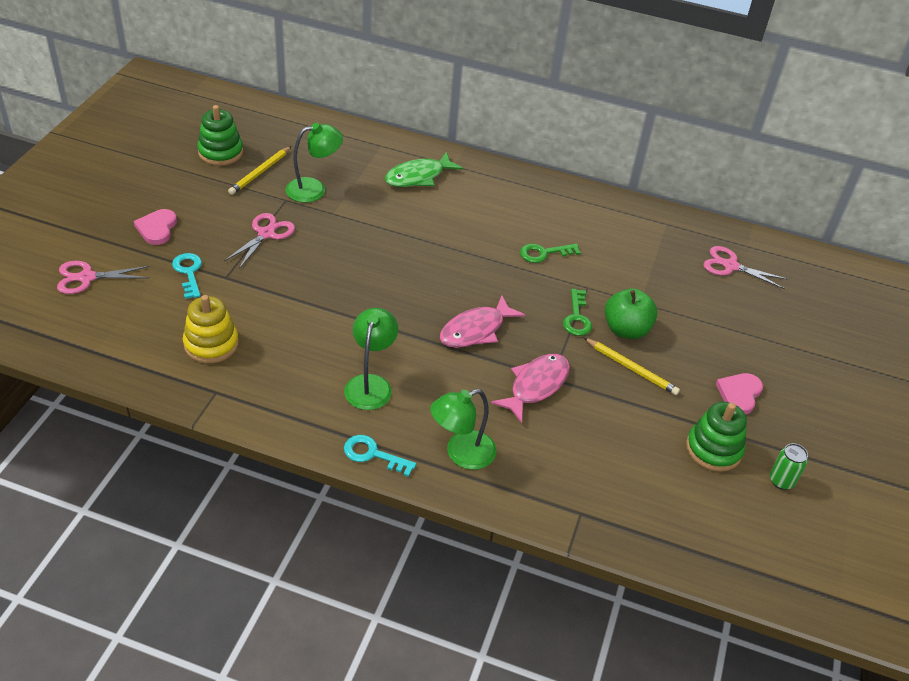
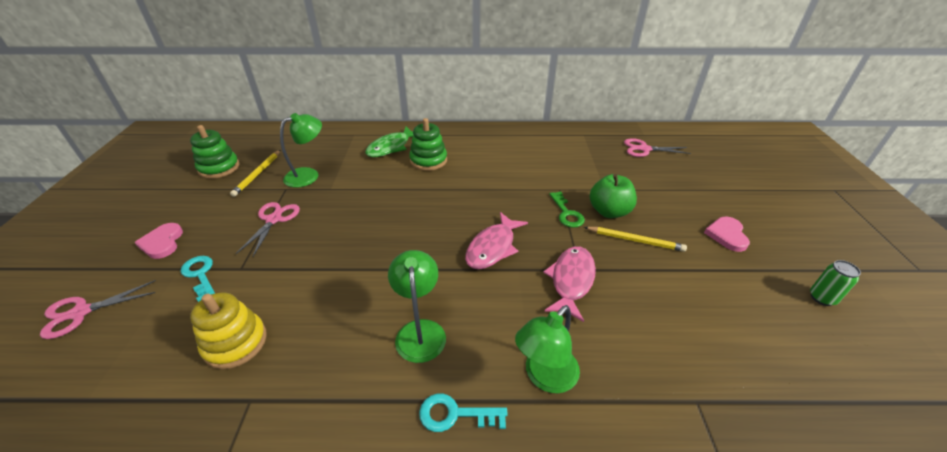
camera: 15 degrees left, 5 degrees down
(544, 253) = (513, 174): green key -> none
(713, 449) = (749, 288): green stacking toy -> green stacking toy (428, 160)

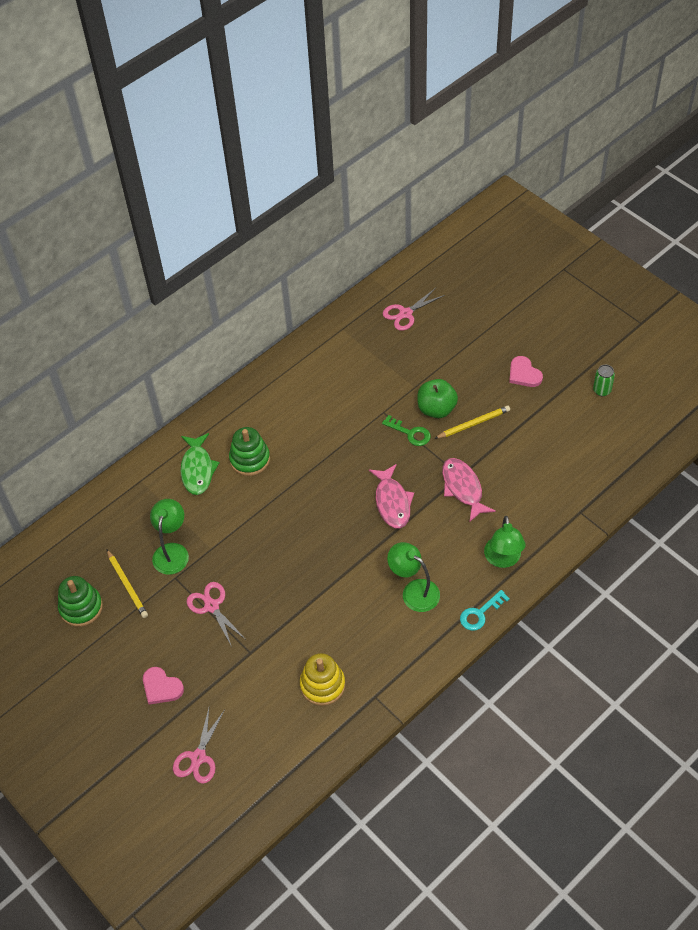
camera: 40 degrees left, 15 degrees up
(200, 275) = (231, 678): turquoise key -> none

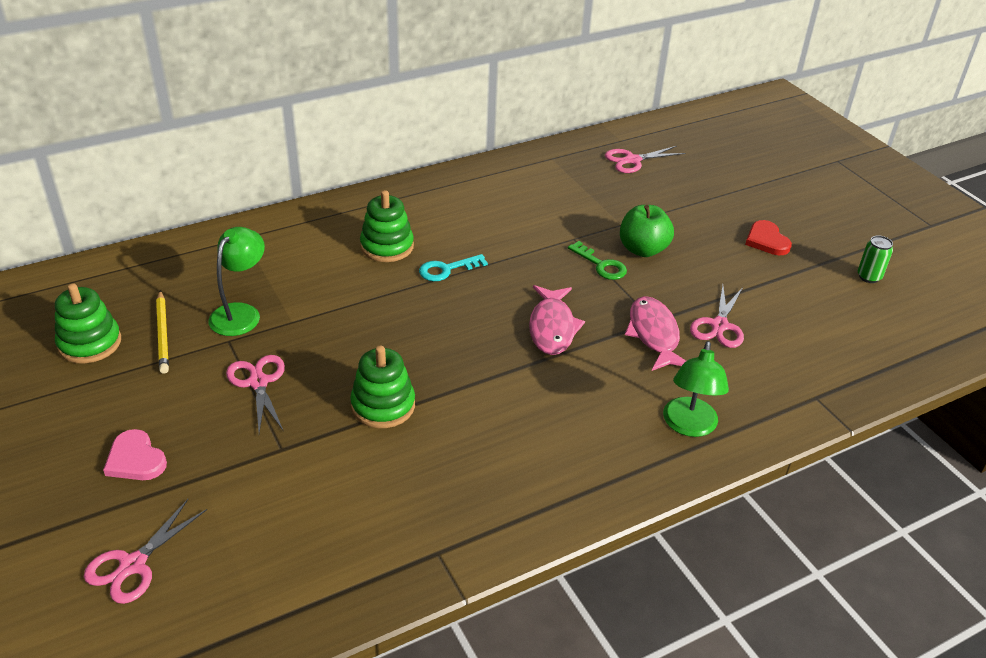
camera: 10 degrees right, 15 degrees down
(197, 469) = (318, 242): green fish -> none
(301, 600) = (383, 405): none -> green stacking toy
(322, 685) = (365, 516): yellow stacking toy -> none
(414, 591) = (547, 432): green lamp -> none
(473, 424) = (687, 273): yellow pencil -> none
(480, 613) = (636, 484): turquoise key -> turquoise key (447, 269)
(505, 467) = (719, 326): none -> pink scissors
(524, 374) = (766, 240): pink heart -> red heart

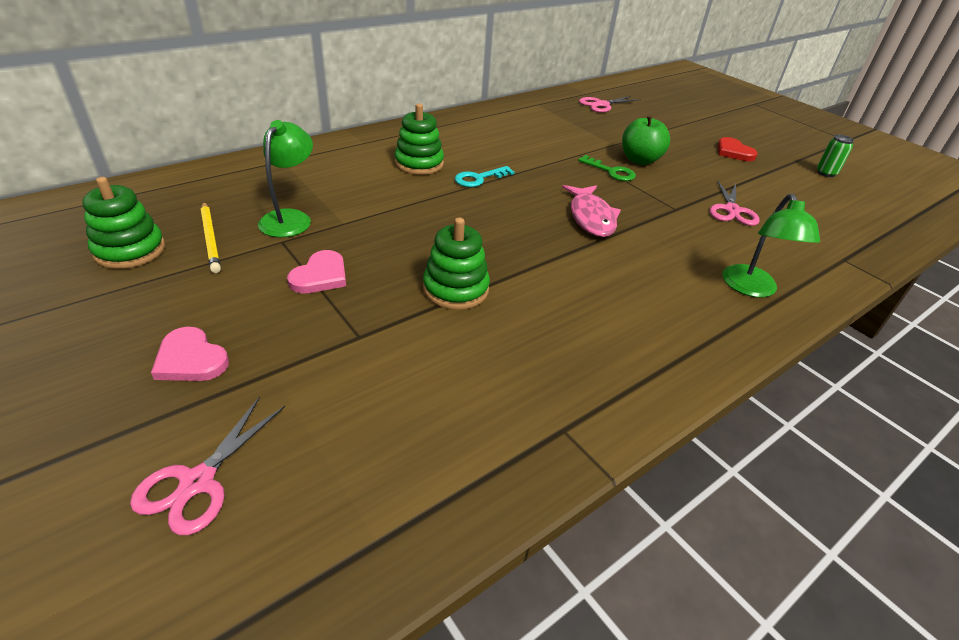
camera: 10 degrees left, 0 degrees up
(258, 382) = (320, 276): pink scissors -> pink heart
(654, 334) = (681, 219): pink fish -> none

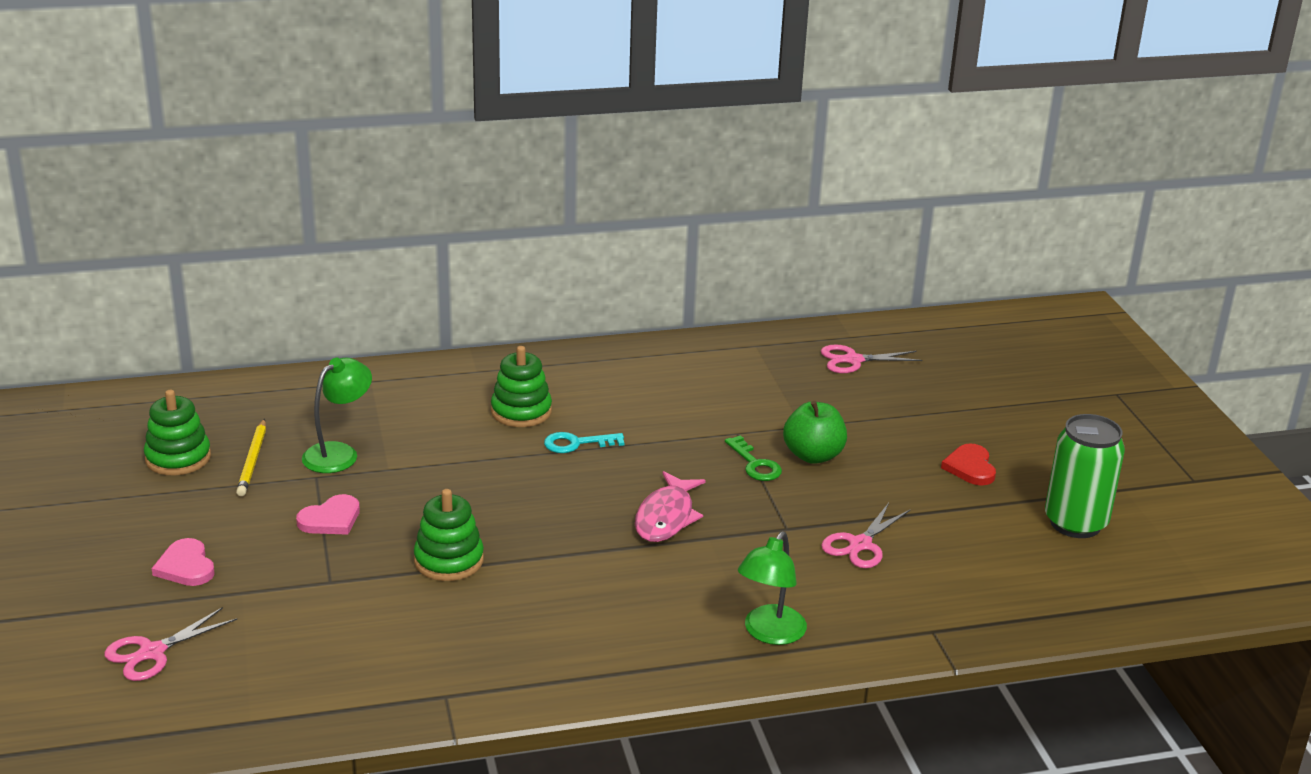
camera: 25 degrees right, 10 degrees down
(826, 173) = (1075, 523): green can -> green can, size x2.10

